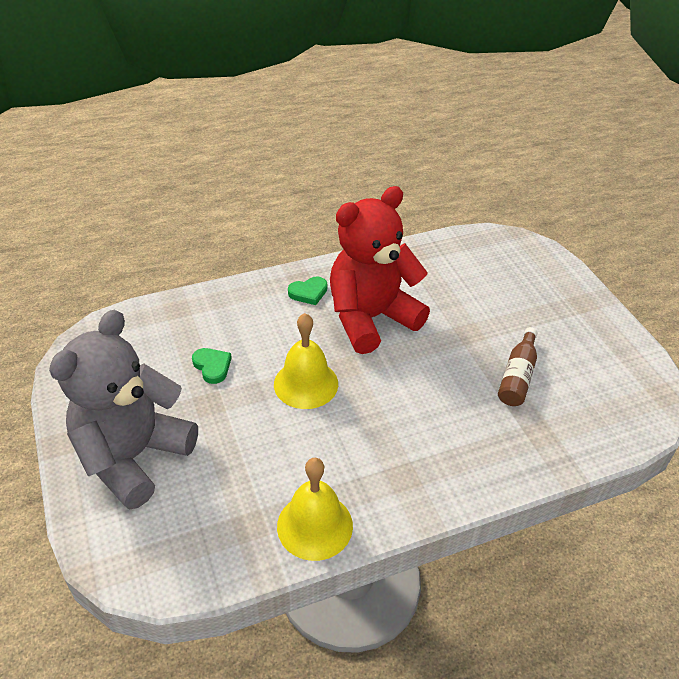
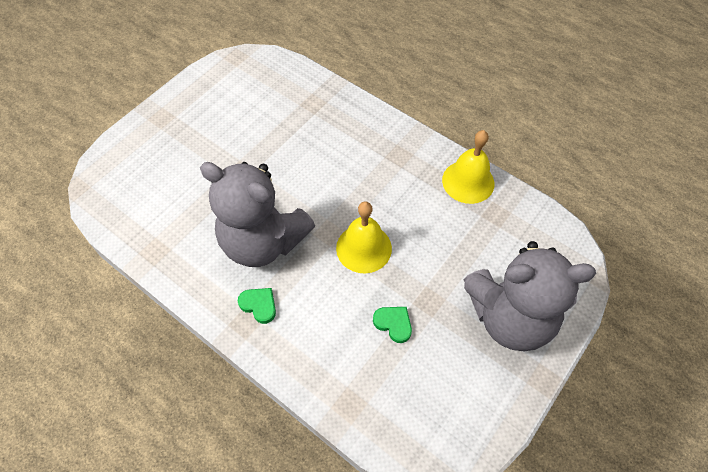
camera: 120 degrees left, 15 degrees up
(212, 366) = (393, 324): green heart -> green heart turned 105 degrees clockwise
(371, 318) = (263, 241): red teddy bear -> grey teddy bear
(517, 376) = (268, 129): brown bottle -> none

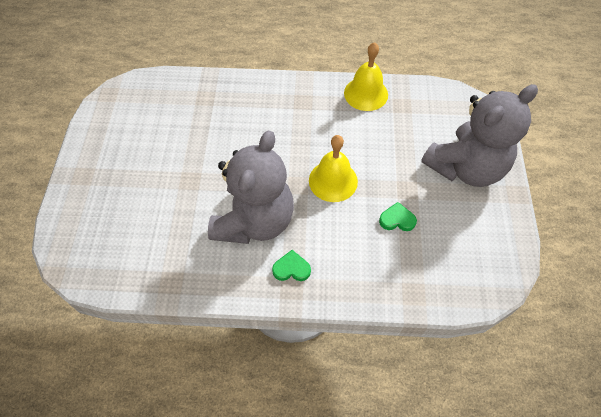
camera: 35 degrees left, 0 degrees up
(263, 241) = (254, 221): grey teddy bear -> grey teddy bear turned 60 degrees counterclockwise

